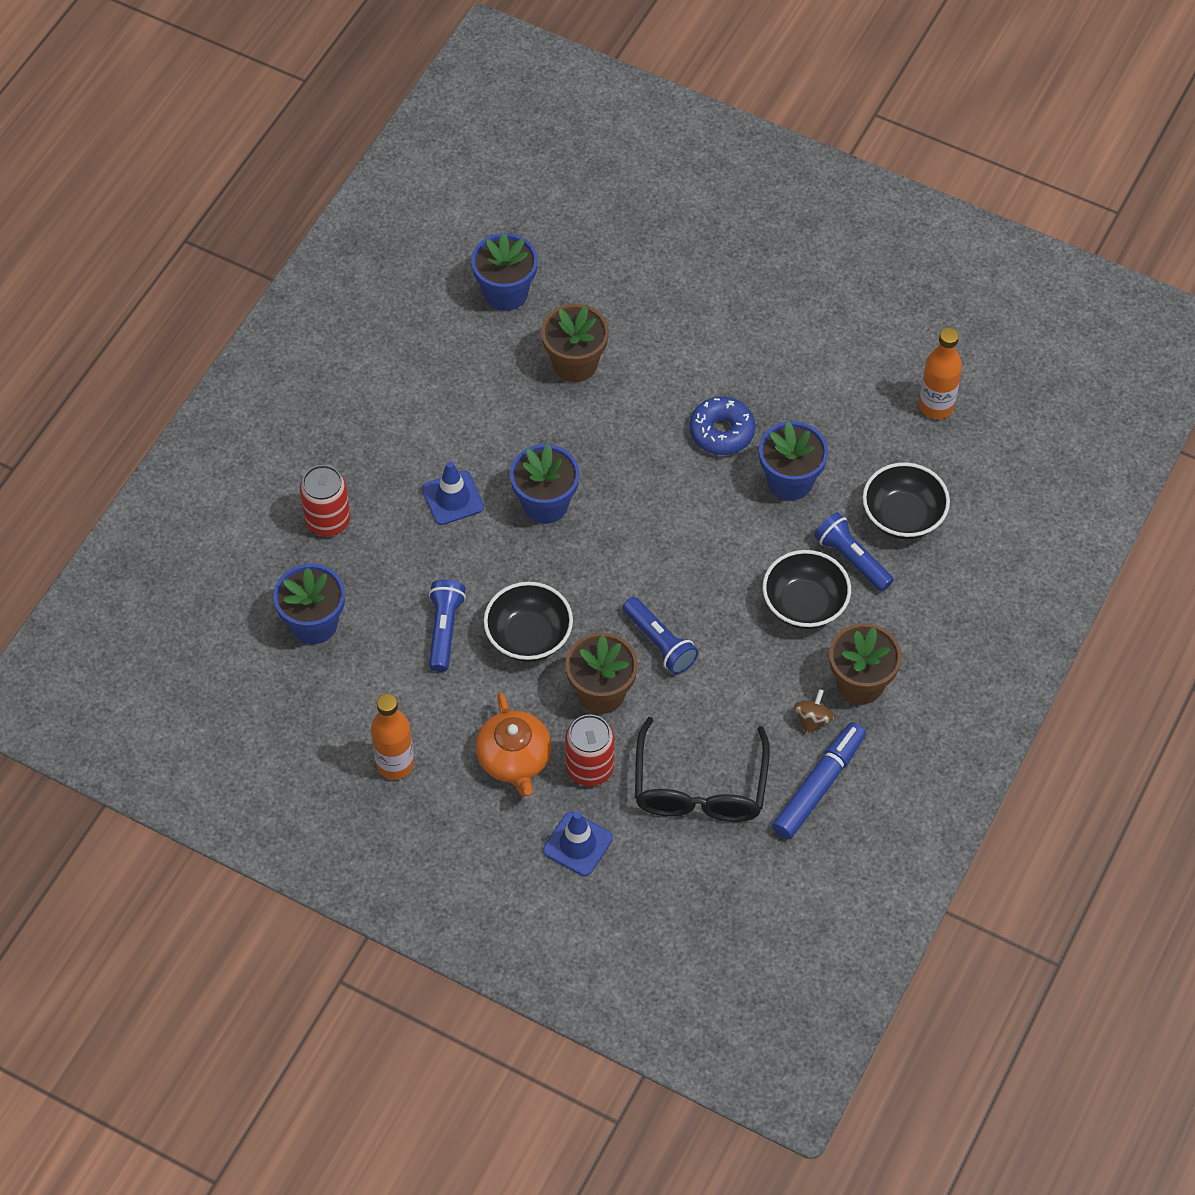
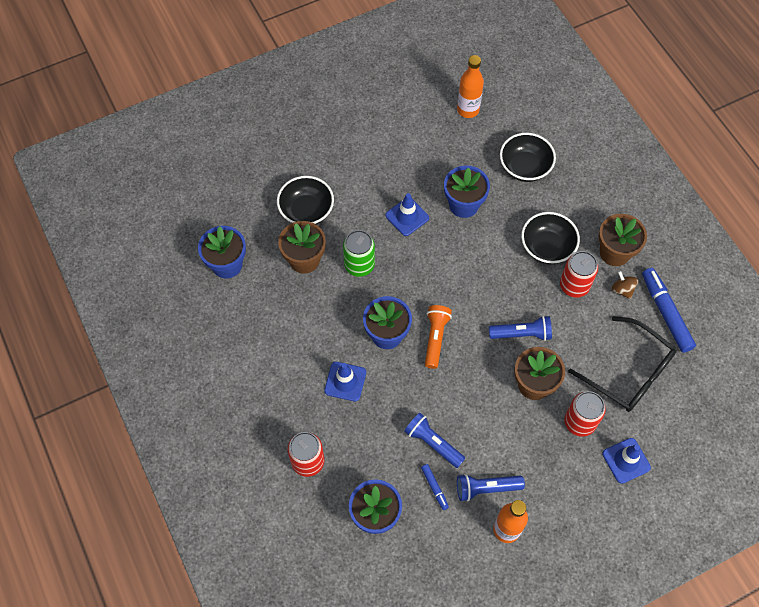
camera: 55 degrees left, 5 degrees up
(391, 663) = (434, 488): none -> blue marker
(514, 759) = (547, 459): orange teapot -> none
(529, 636) = (470, 399): black bowl -> black bowl (306, 211)
(580, 556) = (435, 338): none -> orange flashlight
(614, 422) = (359, 265): none -> green can
(721, 432) = (407, 217): blue donut -> blue traffic cone
(774, 663) = (574, 285): none -> red can
(852, 559) = (534, 207): blue flashlight -> blue flashlight (486, 488)

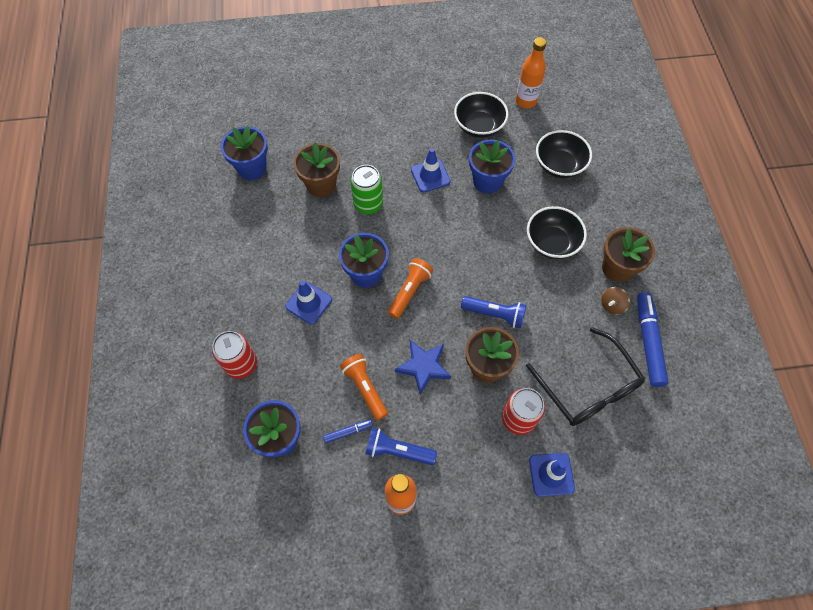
camera: 20 degrees right, 0 degrees up
(306, 211) = (342, 144): black bowl -> black bowl (479, 126)
(433, 443) = (365, 388): blue flashlight -> orange flashlight
(434, 488) = (348, 432): blue marker -> blue marker turned 105 degrees counterclockwise
(477, 405) = (423, 367): none -> blue star
(574, 285) = (564, 286): red can -> none
(622, 289) = (612, 305): brown spinning top -> brown spinning top turned 120 degrees counterclockwise

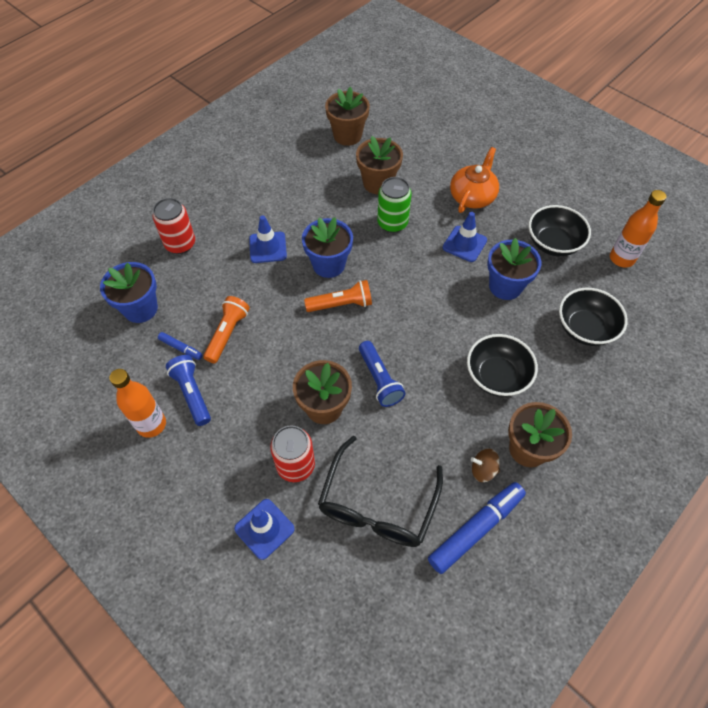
camera: 50 degrees right, 5 degrees down
(252, 168) = (347, 135): blue flower pot -> brown flower pot
(394, 138) = (472, 196): none -> orange teapot
(423, 367) = (282, 360): blue star -> none

